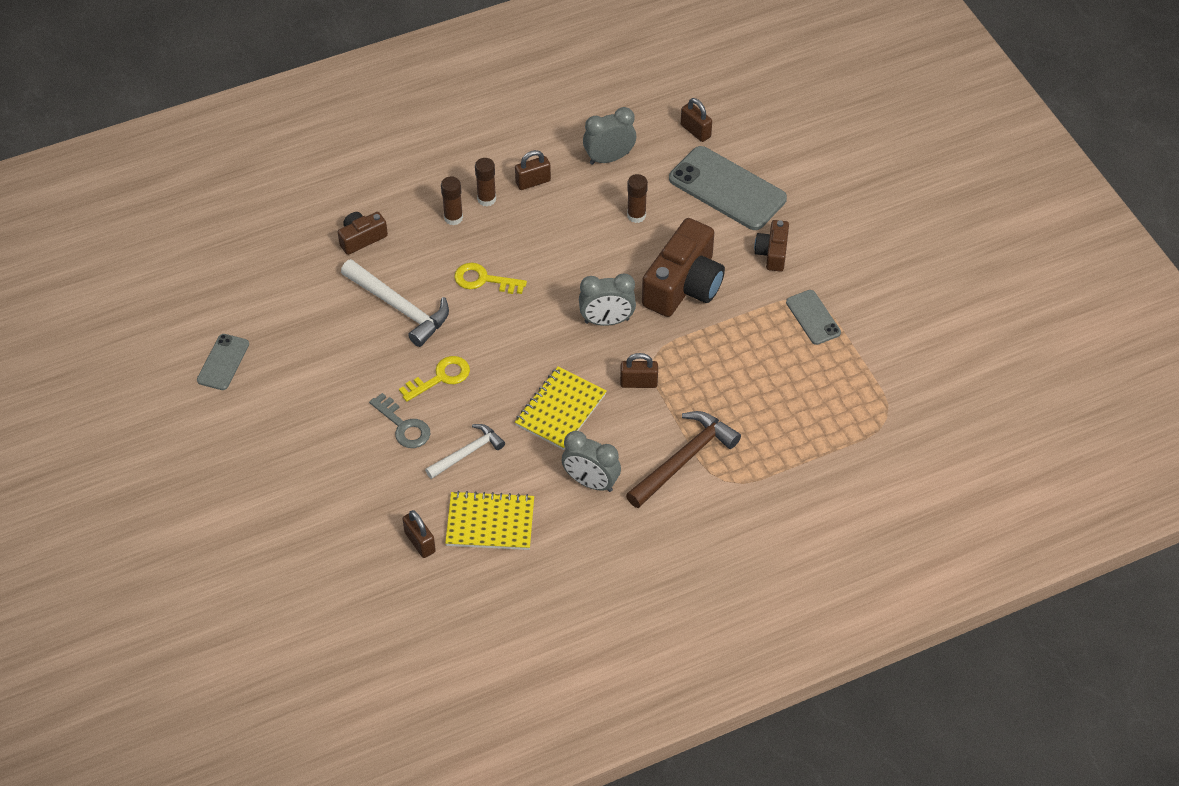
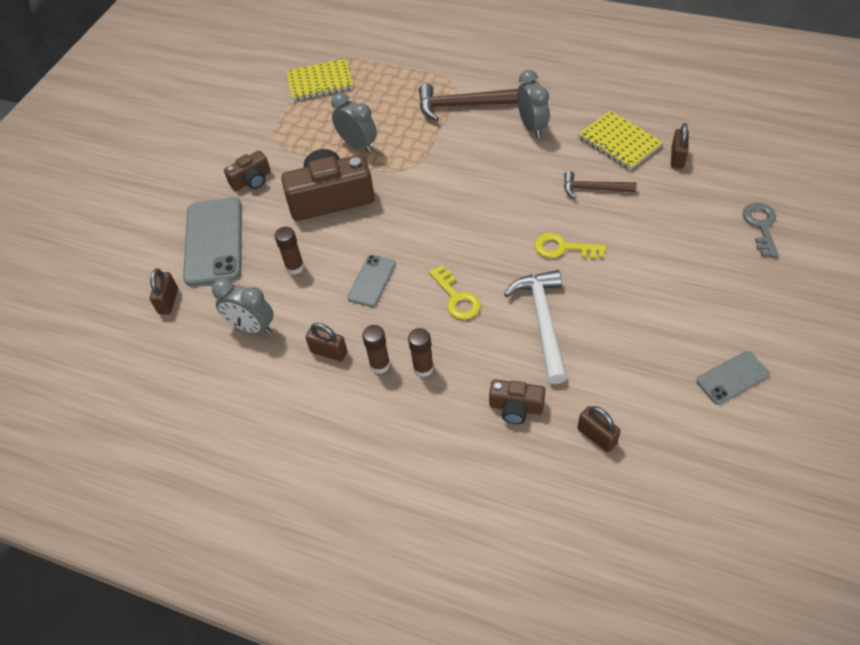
camera: 130 degrees left, 0 degrees up
(403, 426) = (622, 233): grey key -> grey key (761, 226)
(467, 453) = (593, 189): white hammer -> brown hammer
(560, 410) = (503, 176): yellow notebook -> yellow notebook (320, 82)
(607, 321) = (407, 209): grey clock -> grey clock (358, 145)
(638, 383) = (436, 160): brown padlock -> brown padlock (596, 436)
(813, 317) = (287, 129): grey phone -> grey phone (372, 281)

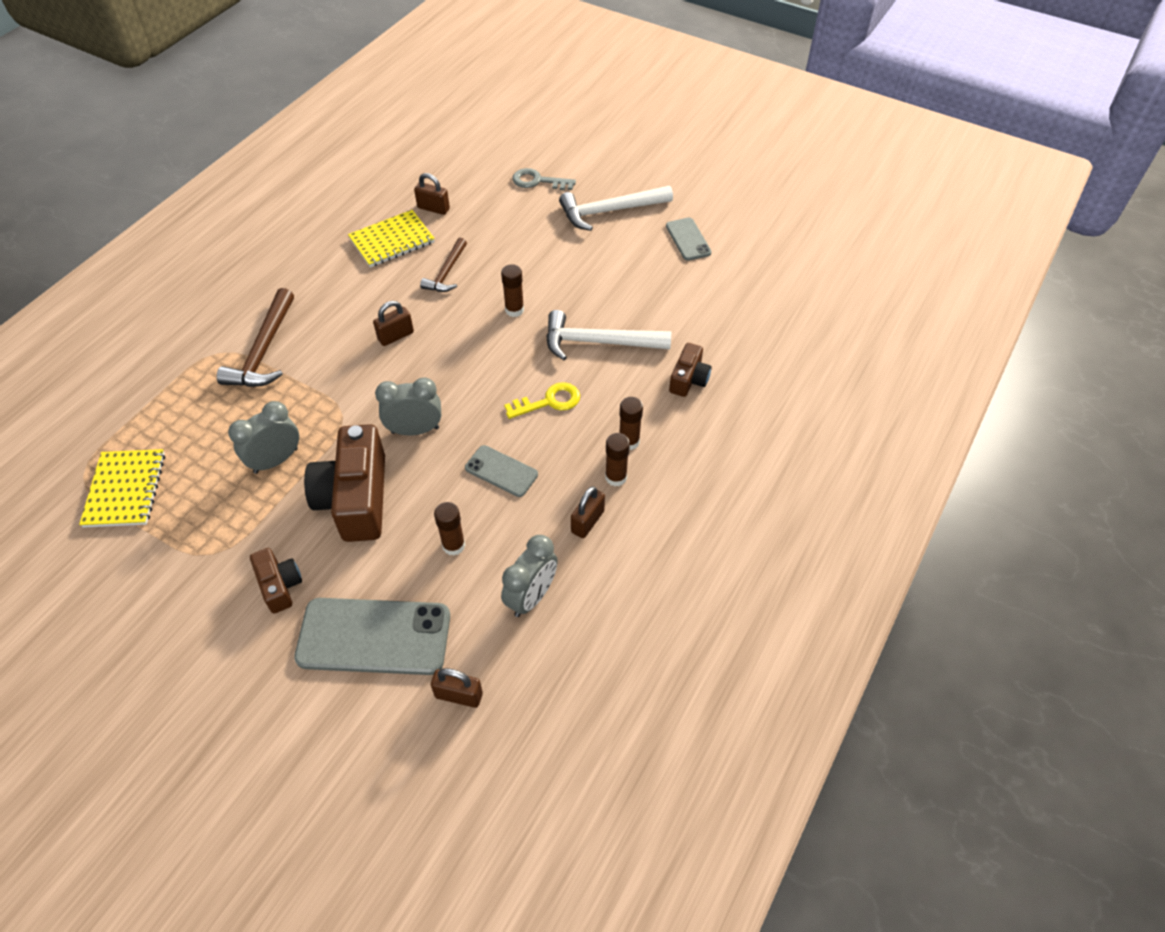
camera: 85 degrees left, 0 degrees up
(532, 126) = (333, 299): grey clock -> grey clock (415, 430)
(563, 248) = (514, 310): yellow key -> brown glue stick
(596, 436) = (728, 332): brown padlock -> brown padlock (396, 336)
(744, 296) = (610, 211): none -> white hammer

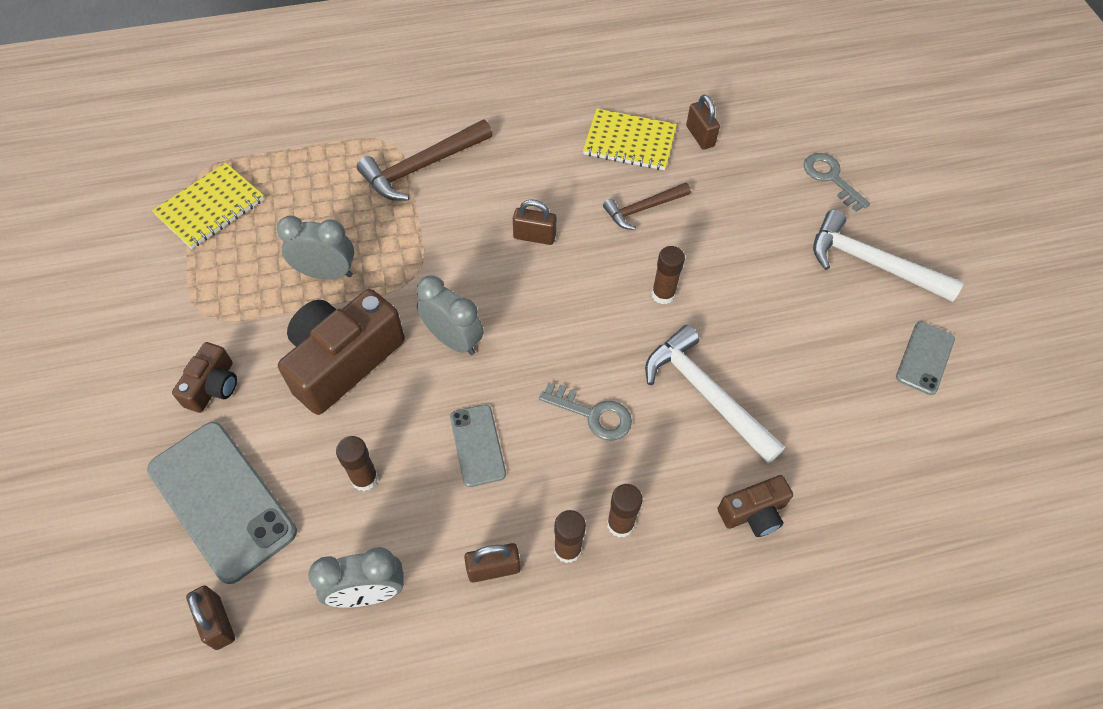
camera: 45 degrees right, 5 degrees up
(549, 401) = (593, 414): yellow key -> grey key

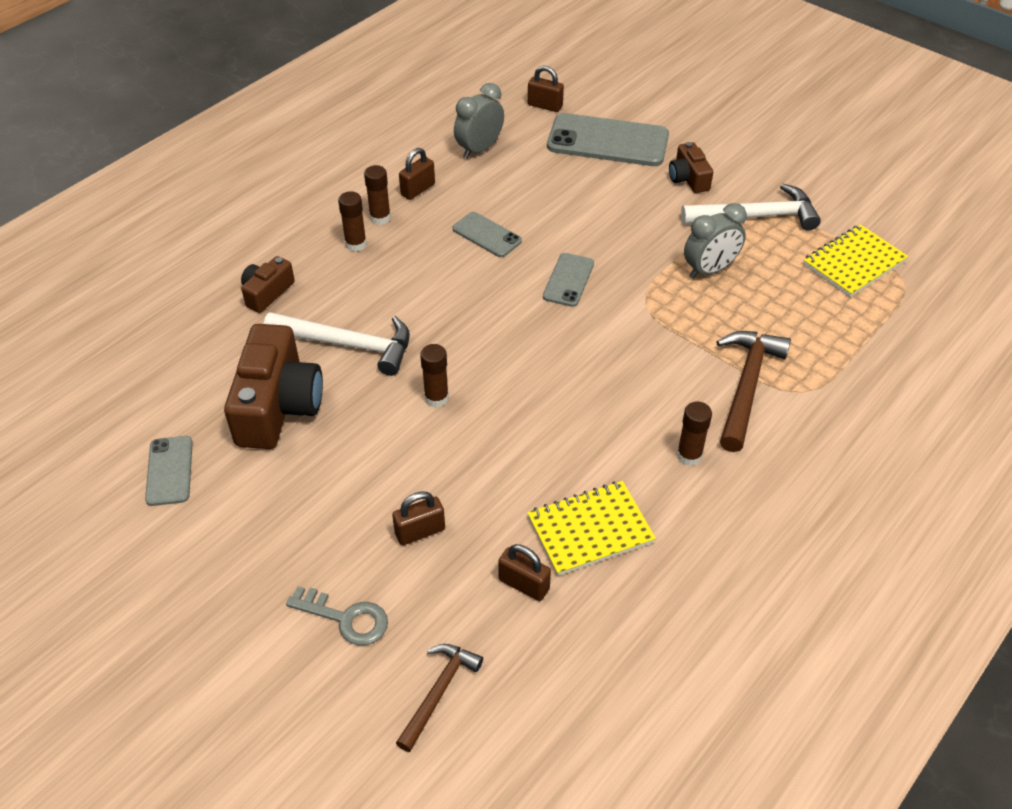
camera: 145 degrees right, 10 degrees down
(210, 207) = (854, 263): yellow notebook -> yellow notebook turned 45 degrees clockwise
(343, 361) = (627, 230): brown camera -> brown camera (278, 406)
(364, 478) = (539, 187): brown glue stick -> brown glue stick (689, 455)
(453, 340) = (568, 280): grey clock -> grey phone
(534, 236) = (587, 384): brown padlock -> brown padlock (420, 531)
(593, 414) = (423, 289): grey key -> none
(643, 209) = (516, 464): brown hammer -> brown hammer (439, 692)
(871, 263) = (256, 538): white hammer -> white hammer (756, 217)

